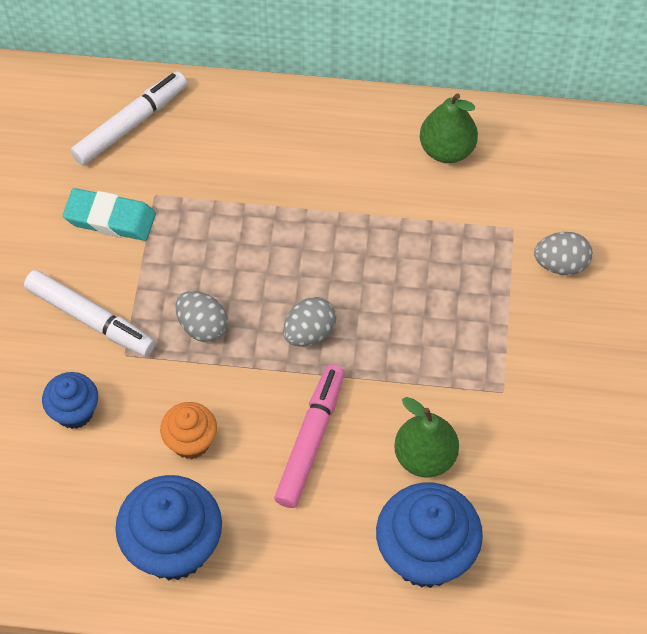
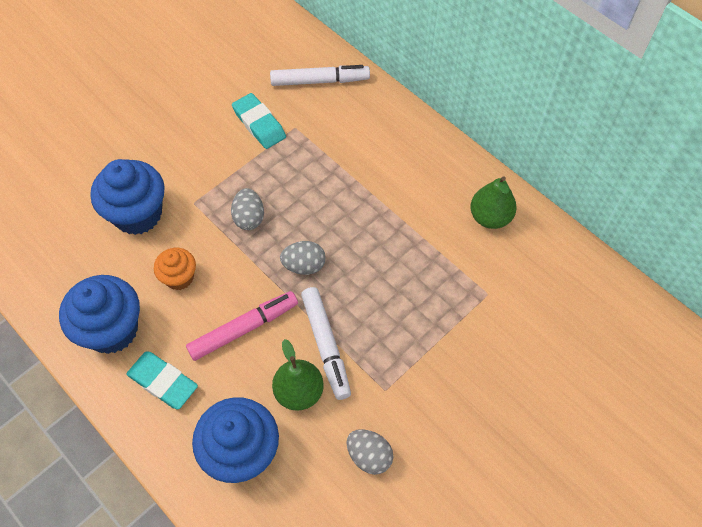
camera: 40 degrees right, 0 degrees up
(74, 412) = (138, 214): blue cupcake -> blue cupcake, size x1.78
(90, 318) = (195, 170): white marker -> white marker (326, 345)
(281, 553) = (163, 382): none -> turquoise eraser
(561, 264) = (498, 339): grey egg -> grey egg (369, 456)

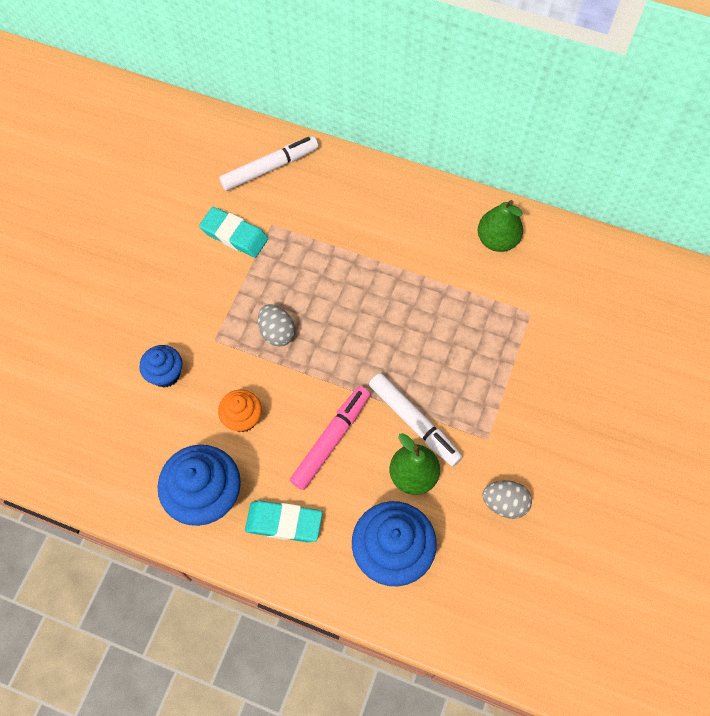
camera: 25 degrees left, 5 degrees up
(138, 214) = (165, 374): blue cupcake -> blue cupcake, size x0.56
(304, 266) = (354, 356): grey egg -> none

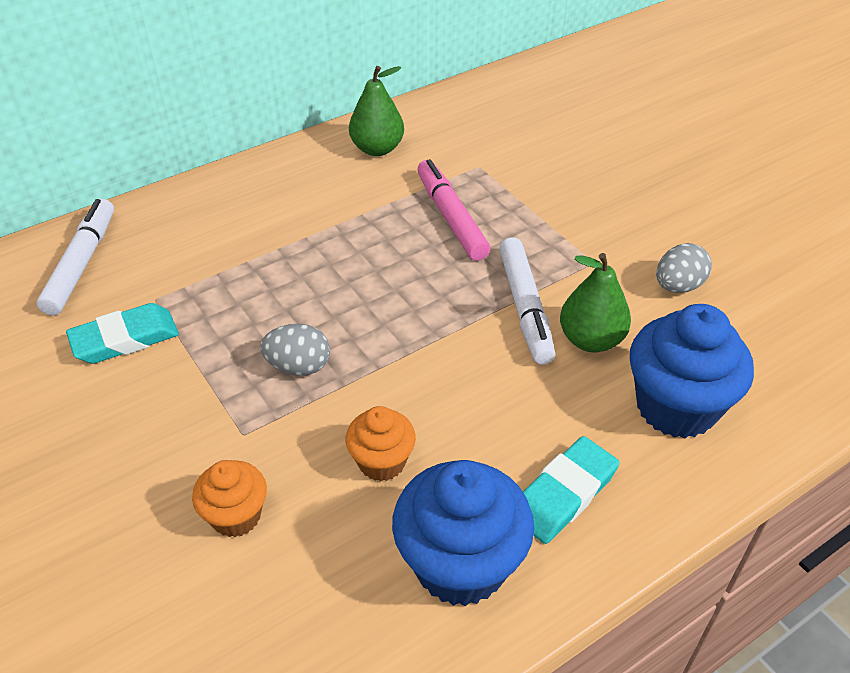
camera: 55 degrees left, 20 degrees down
(165, 374) = (236, 516): blue cupcake -> orange cupcake
(330, 440) = (488, 390): pink marker -> pink marker (451, 218)
(414, 421) = (525, 307): white marker -> white marker turned 90 degrees clockwise

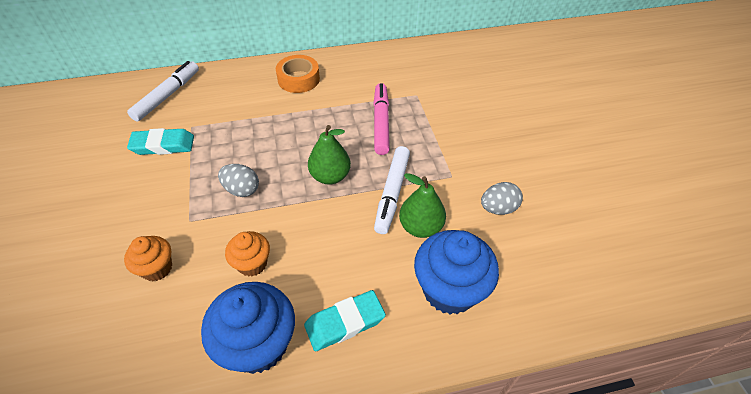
camera: 20 degrees right, 5 degrees up
(286, 187) = (298, 79): none -> orange tape
(377, 149) = (363, 69): green pear -> green pear (330, 176)

